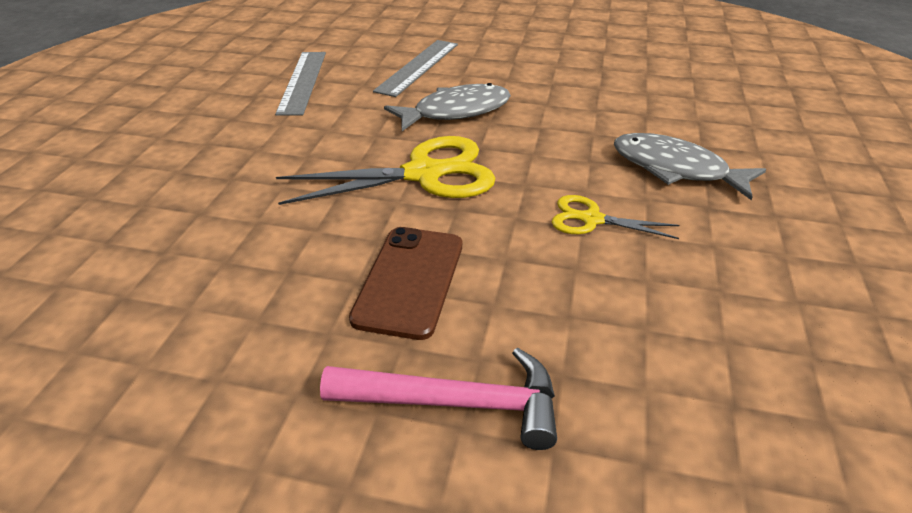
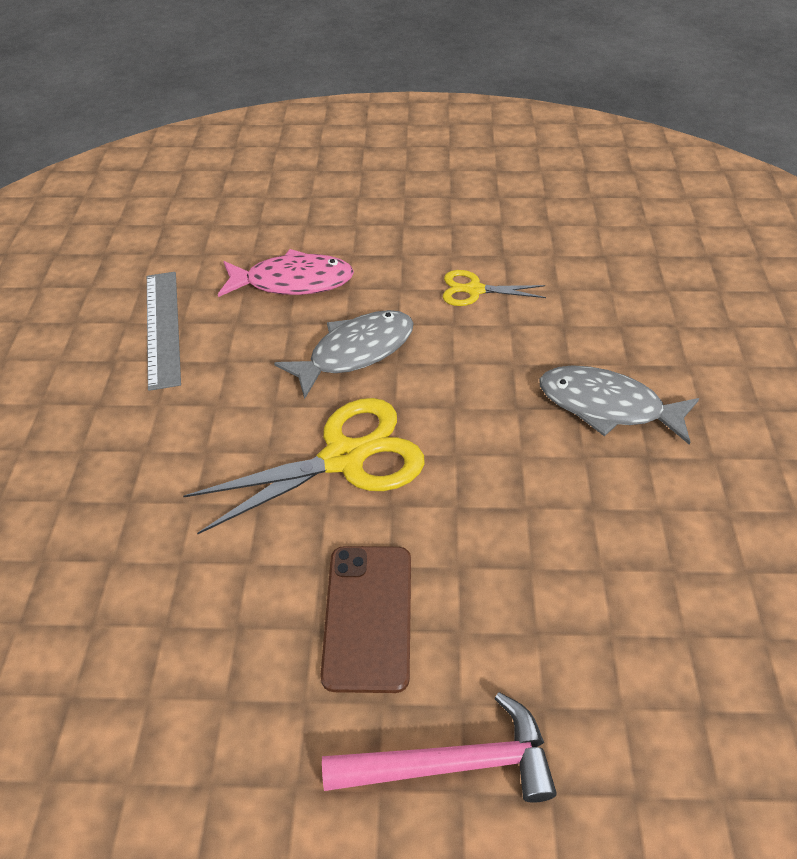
camera: 10 degrees left, 10 degrees up
(418, 67) = (293, 282): grey ruler -> pink fish
(591, 219) = (534, 496): yellow scissors -> yellow scissors (474, 290)

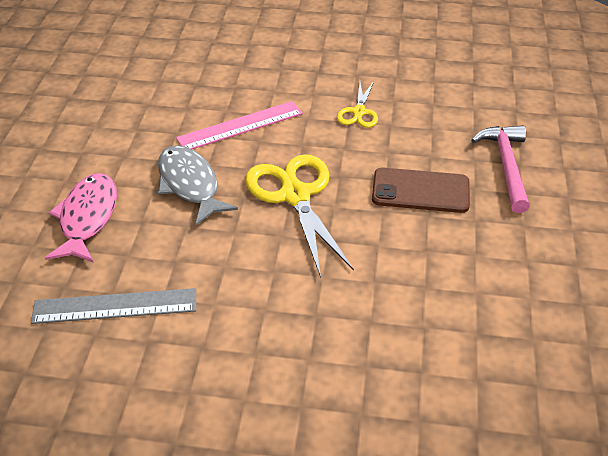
camera: 85 degrees left, 5 degrees down
(474, 290) = (143, 119): yellow scissors -> yellow scissors (359, 112)
(482, 382) = (240, 126): none -> pink ruler
(607, 406) = (275, 79): grey fish -> none

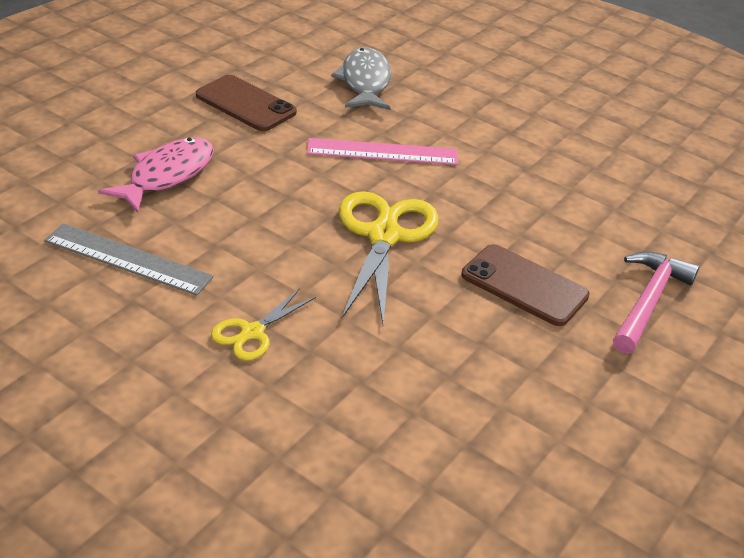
camera: 25 degrees right, 5 degrees down
(101, 127) = (245, 104): none -> brown phone
(190, 184) = (286, 185): grey fish -> grey fish (365, 82)
(359, 112) = (521, 186): yellow scissors -> yellow scissors (252, 332)

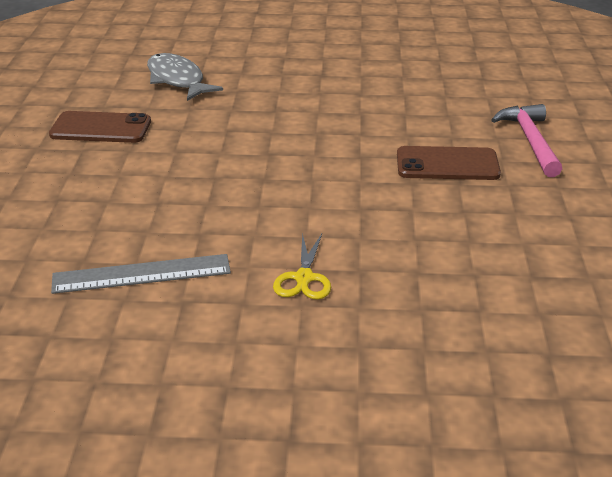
camera: 30 degrees left, 5 degrees down
(167, 175) = (98, 202): pink fish -> none
(382, 152) = (248, 121): pink ruler -> none
(383, 236) = (317, 174): yellow scissors -> none

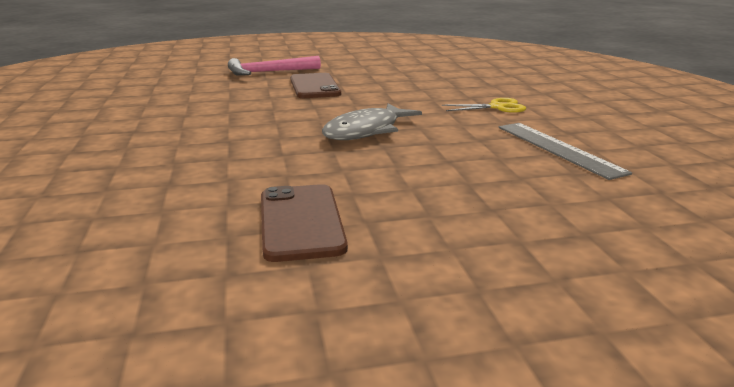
camera: 105 degrees left, 10 degrees down
(177, 80) = (132, 200): grey fish -> grey fish (366, 131)

